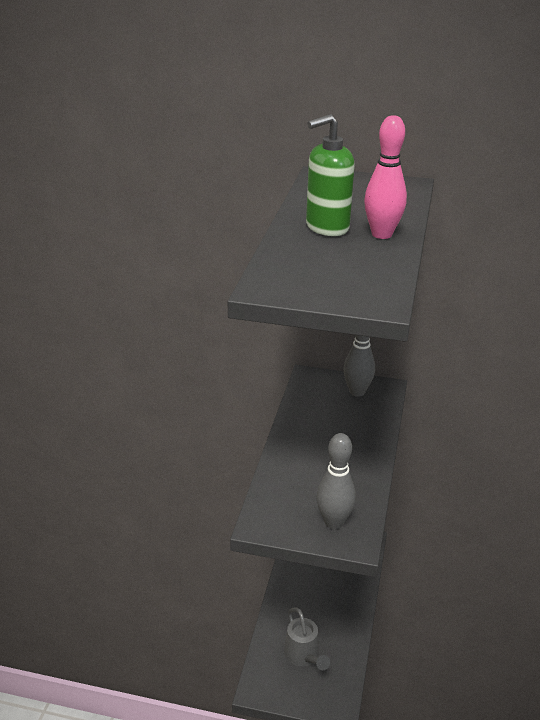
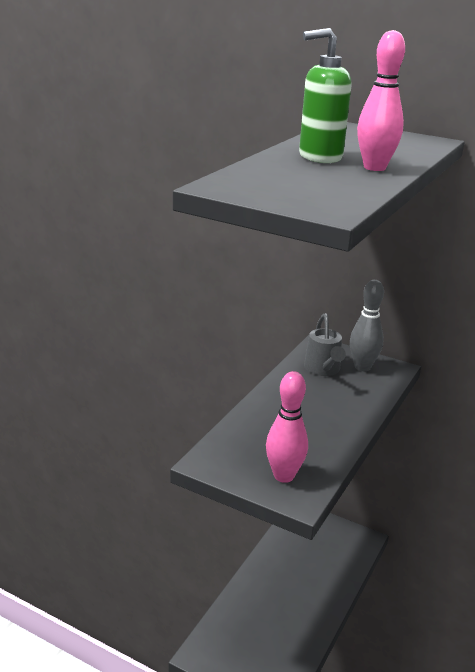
camera: 15 degrees right, 5 degrees down
(303, 656) = (258, 635): grey watering can -> grey watering can (323, 370)
(333, 522) = (283, 476): grey bowling pin -> pink bowling pin

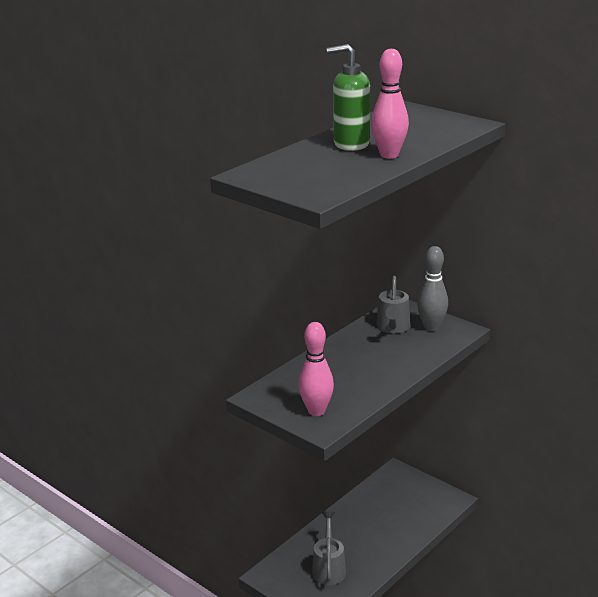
camera: 15 degrees right, 0 degrees up
(265, 637) = (329, 568): none -> grey watering can

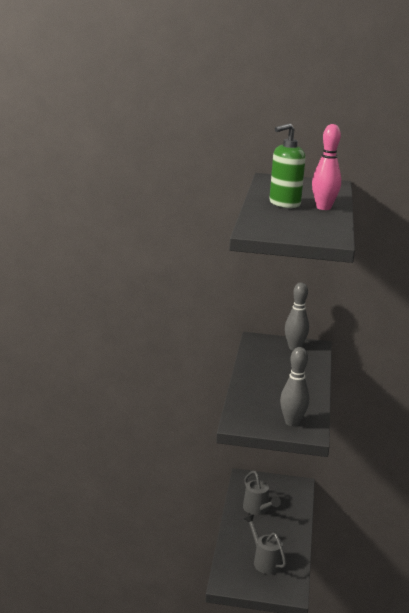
camera: 35 degrees left, 5 degrees down
(316, 411) = (292, 422): pink bowling pin -> grey bowling pin
(393, 328) = (270, 354): grey watering can -> grey watering can (258, 509)

